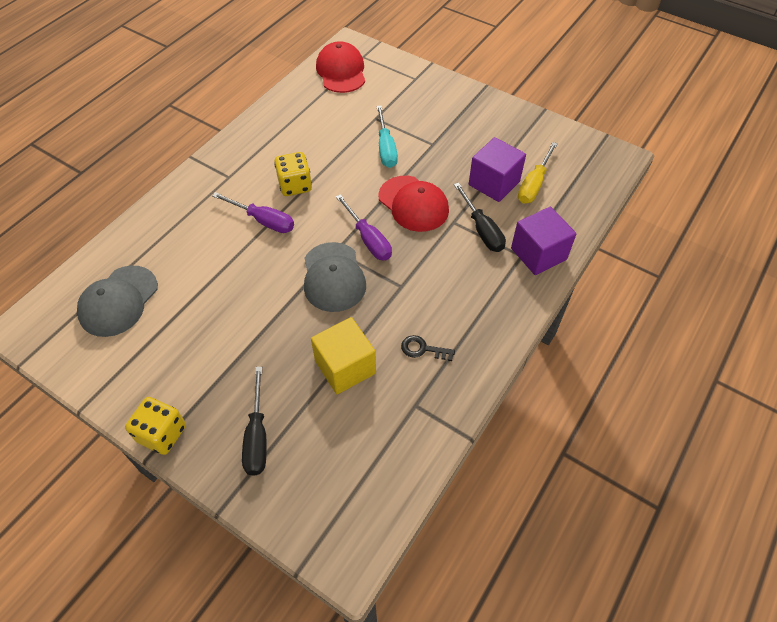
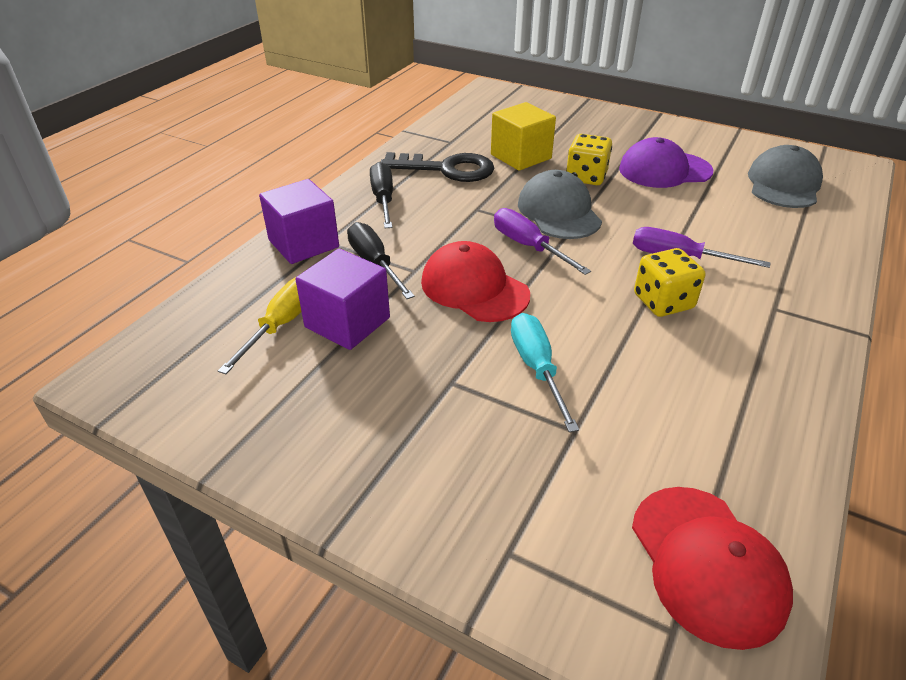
camera: 175 degrees right, 15 degrees down
(162, 434) = (659, 121): yellow dice -> yellow dice (586, 177)
(212, 331) = (664, 170): none -> purple cap
(257, 436) = (580, 124): black screwdriver -> black screwdriver (383, 199)
(423, 349) = (447, 169): black key -> black key, size x2.09

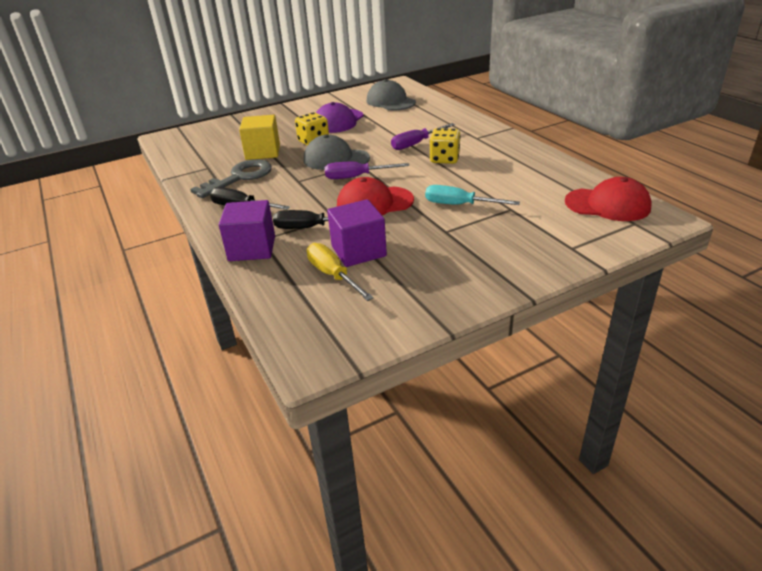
camera: 55 degrees left, 5 degrees down
(447, 169) = (240, 177): black key -> grey key

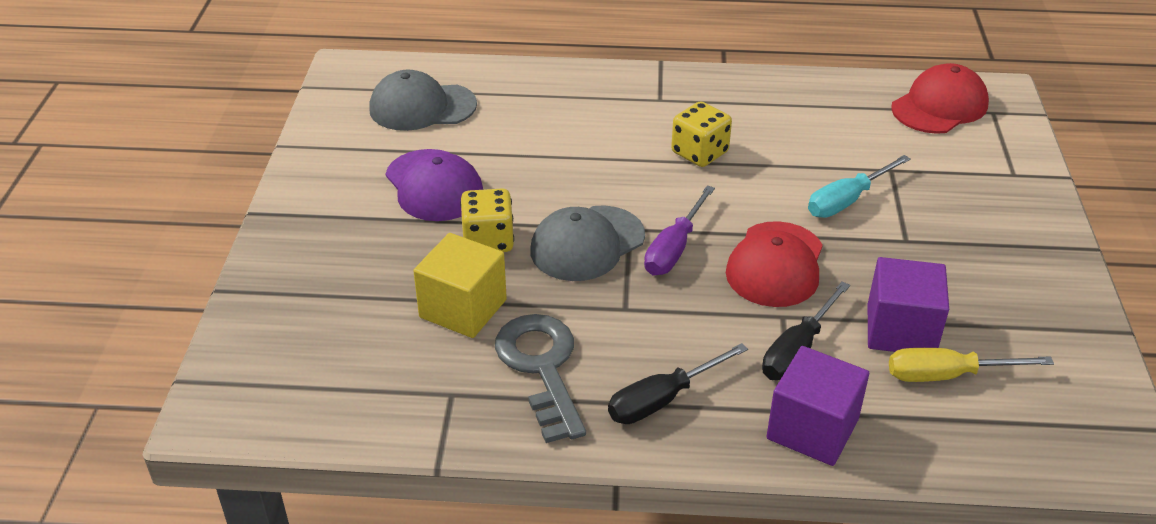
camera: 60 degrees left, 5 degrees up
(416, 144) = (620, 153): purple screwdriver -> none

